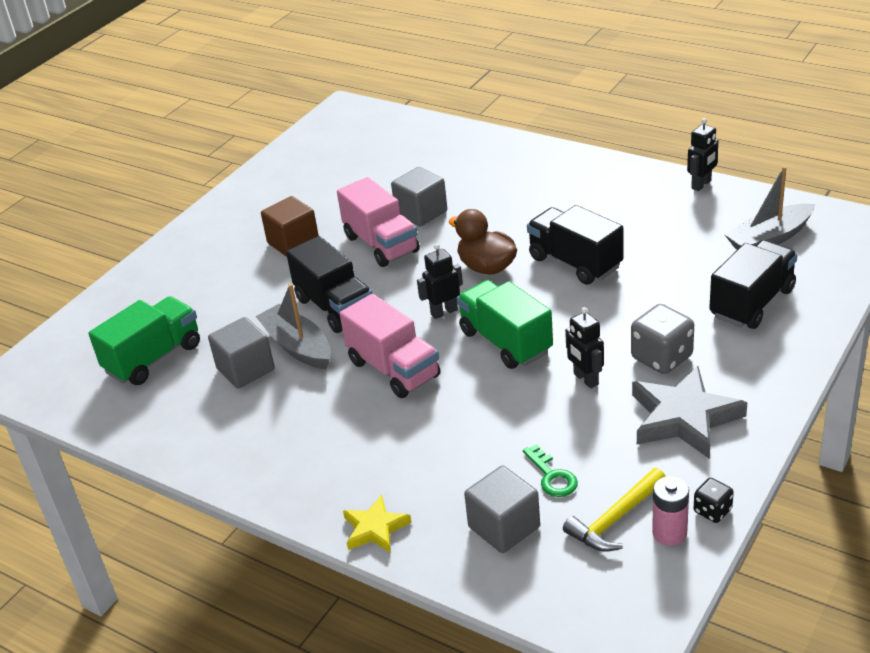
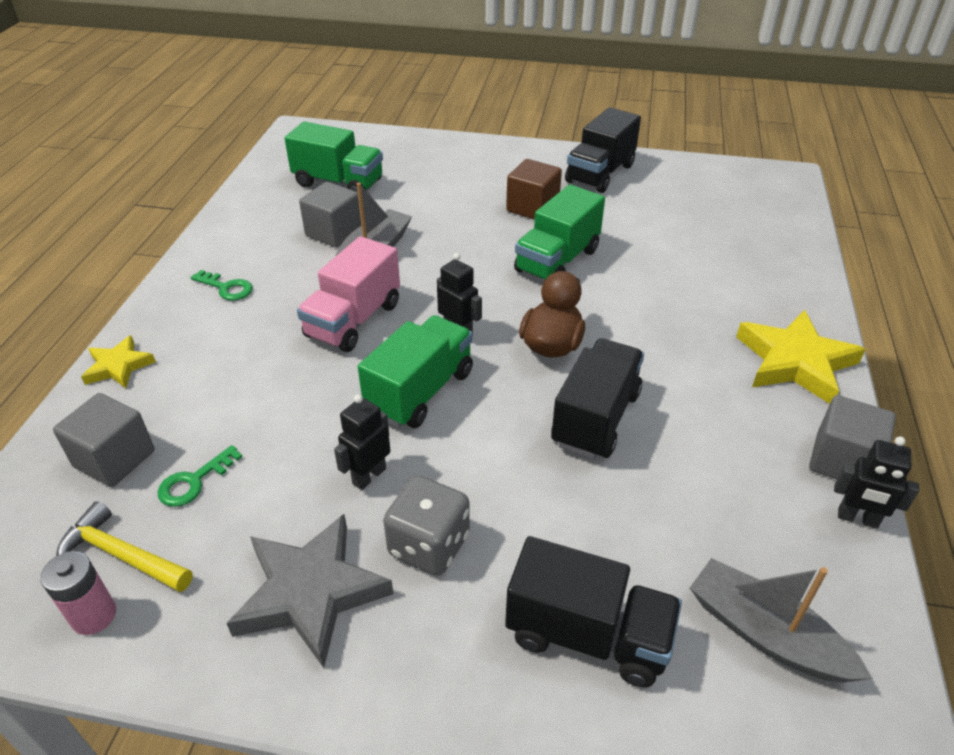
camera: 65 degrees right, 5 degrees up
(292, 450) = (226, 288): none -> green key
(335, 307) = (440, 258): black truck -> black truck (600, 174)
(381, 244) = (557, 261): pink truck -> green truck
(421, 212) = (628, 273): grey cube -> grey cube (842, 461)
(561, 167) = (795, 362): none -> yellow star
(712, 510) = (132, 657): black dice -> none

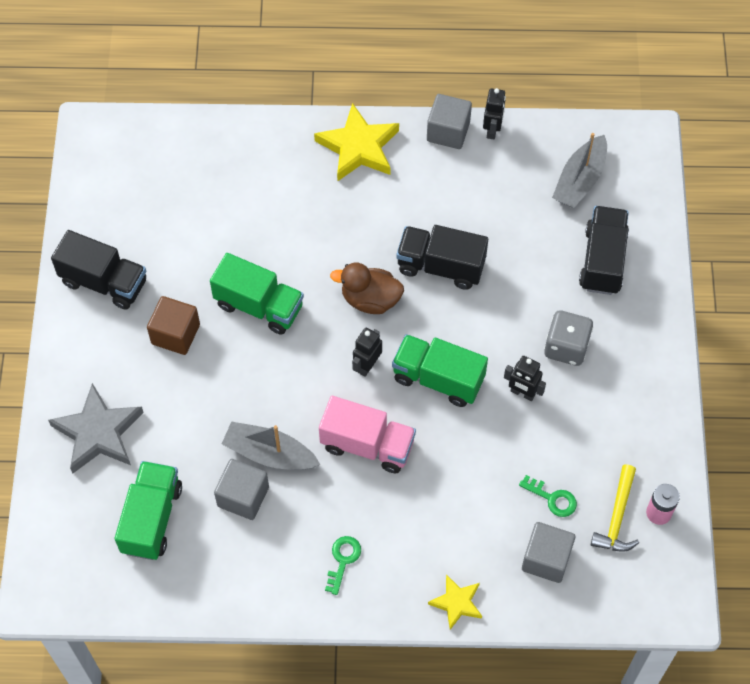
camera: 100 degrees left, 20 degrees up
(310, 592) = (613, 402): grey star -> grey star (98, 433)

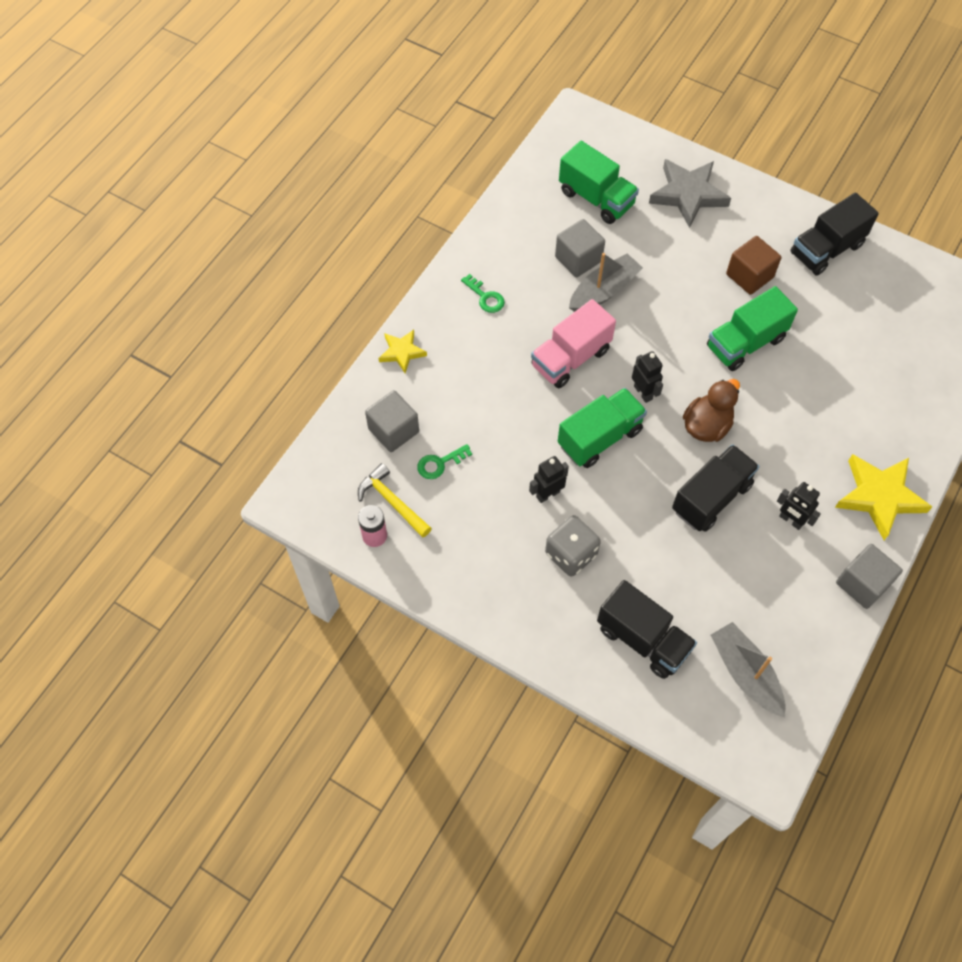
camera: 120 degrees right, 0 degrees up
(492, 130) = (846, 625): black robot -> black robot (791, 520)

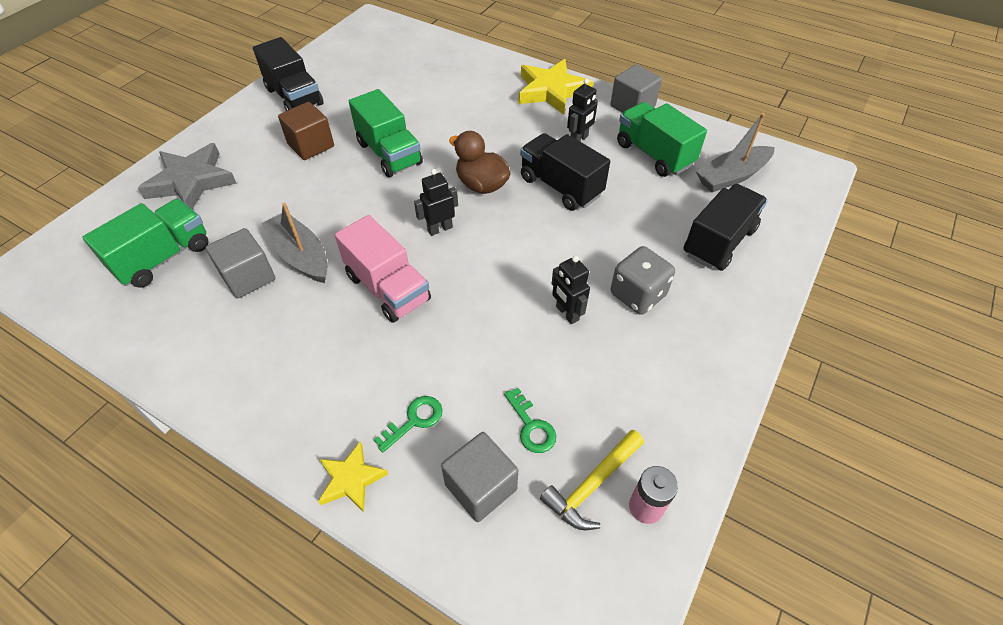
camera: 90 degrees left, 10 degrees down
(485, 297) = (280, 374): green key -> green key (414, 420)
(599, 437) = (494, 266): green truck -> green truck (654, 154)

